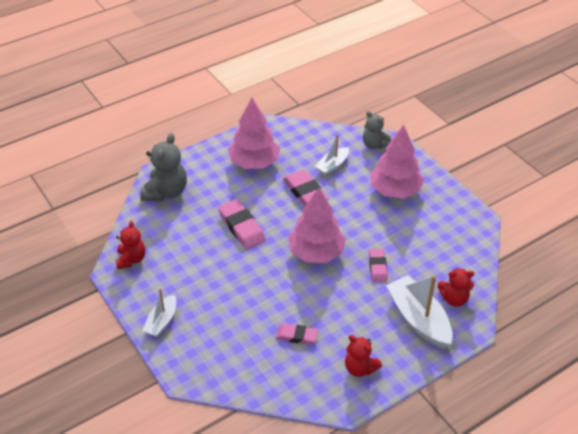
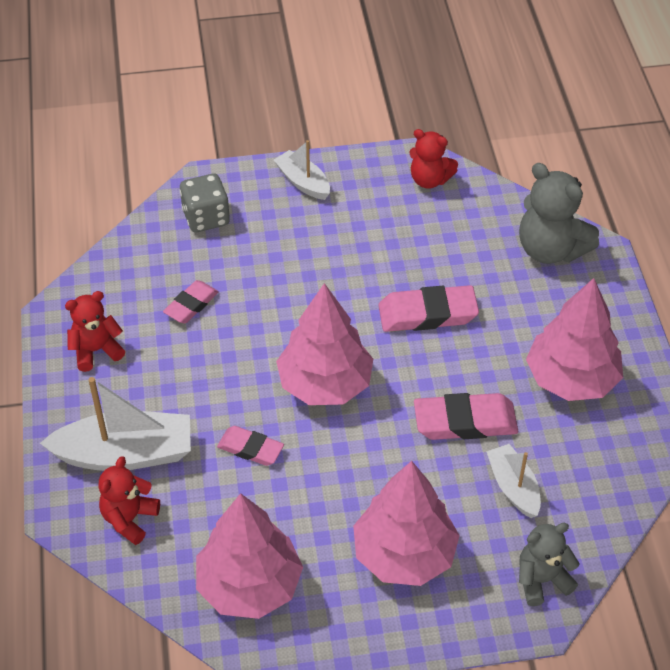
camera: 115 degrees right, 5 degrees up
(219, 360) = (206, 217): none -> grey dice
(452, 237) = (249, 585): none -> pink tree

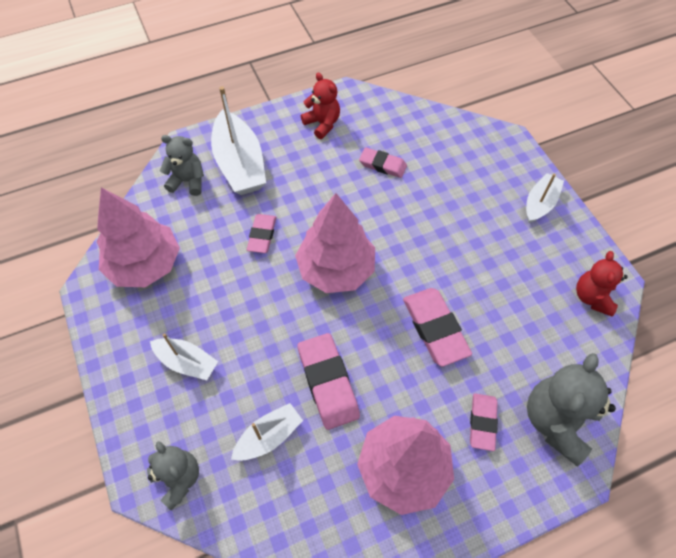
camera: 75 degrees right, 10 degrees up
(129, 519) = (188, 181): red teddy bear -> grey teddy bear
(206, 217) = (471, 151): grey dice -> none
(404, 554) = (187, 362): pink tree -> white boat
(539, 304) = (482, 422): none -> pink eraser

